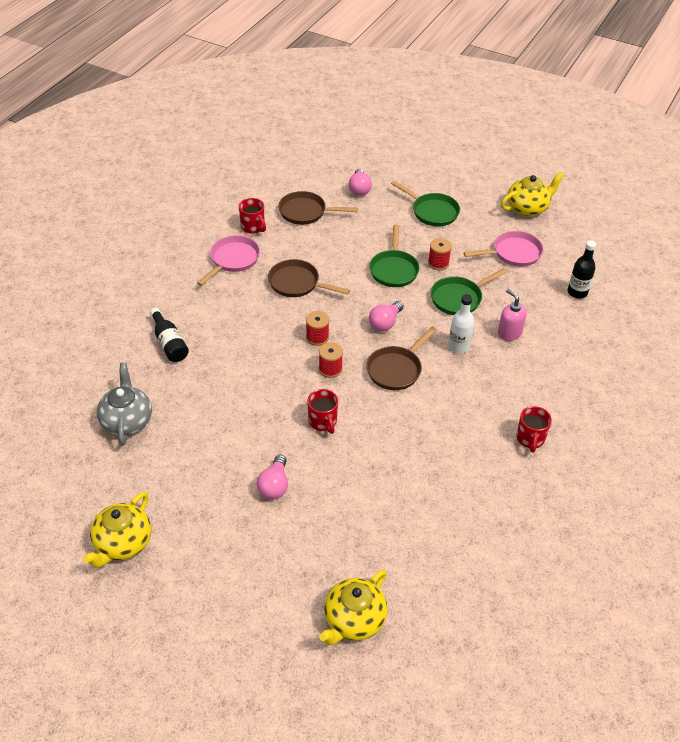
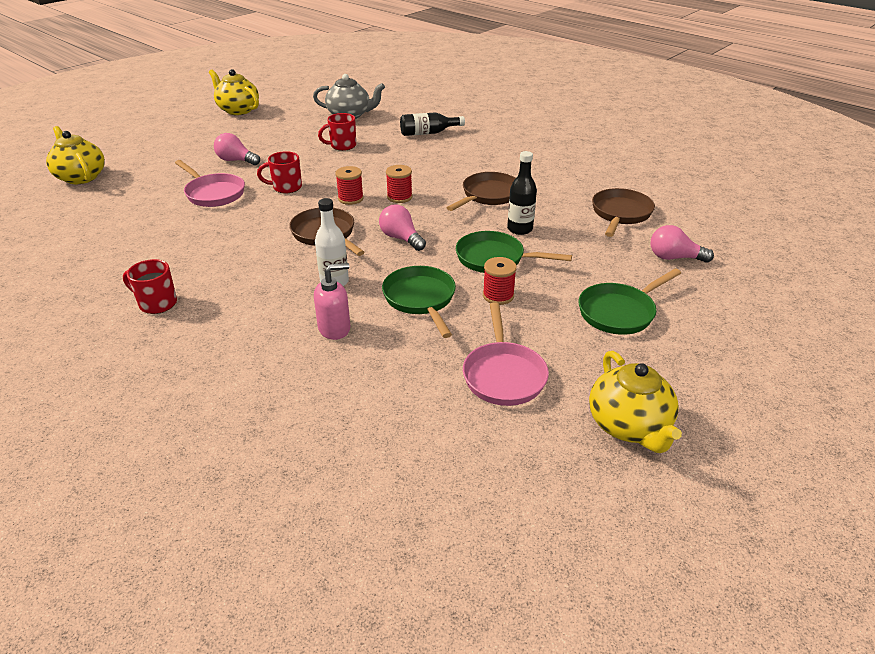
camera: 105 degrees right, 10 degrees down
(233, 260) = (537, 166): pink pan -> pink pan (213, 193)
(253, 227) = (593, 181): red mug -> red mug (342, 146)
(577, 292) = (384, 426): black bottle -> black bottle (520, 229)

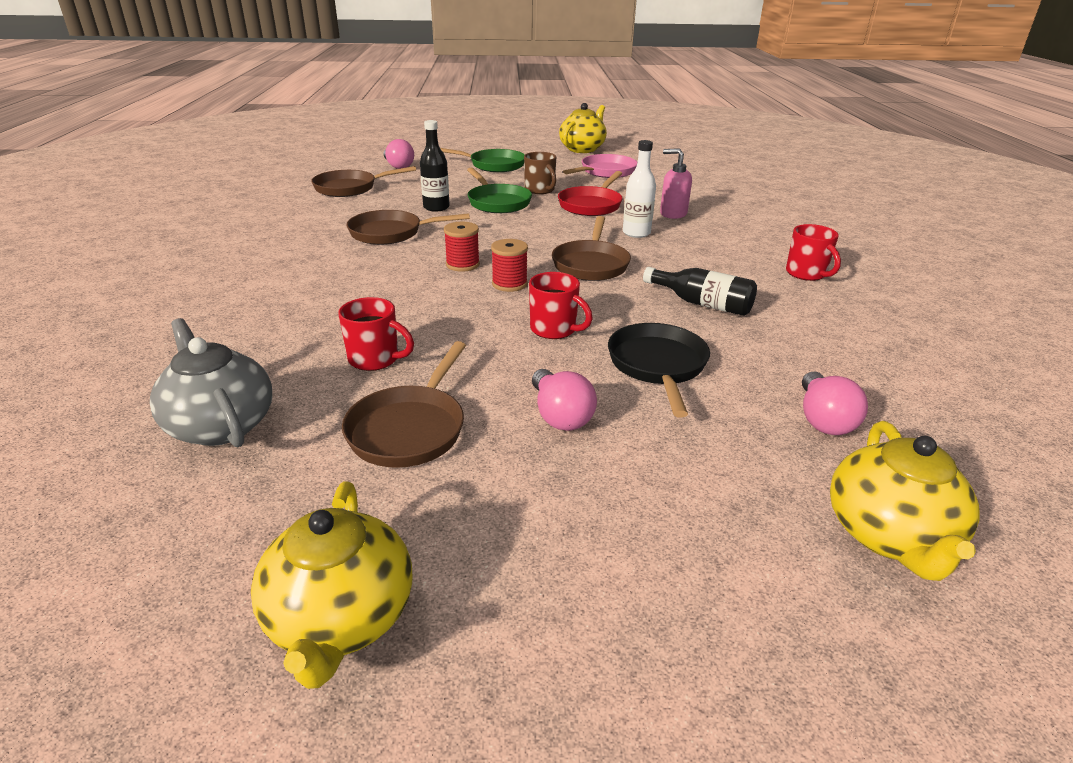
camera: 135 degrees left, 5 degrees down
(213, 193) = (658, 366): pink pan -> black pan
(286, 137) = (410, 428): none -> brown pan
(401, 238) = (533, 236): pink light bulb -> pink light bulb (823, 419)
(421, 299) = (591, 205): green pan -> red pan
(428, 133) = (241, 321): black bottle -> black bottle (702, 303)
(498, 296) = (540, 190): red spool -> brown mug

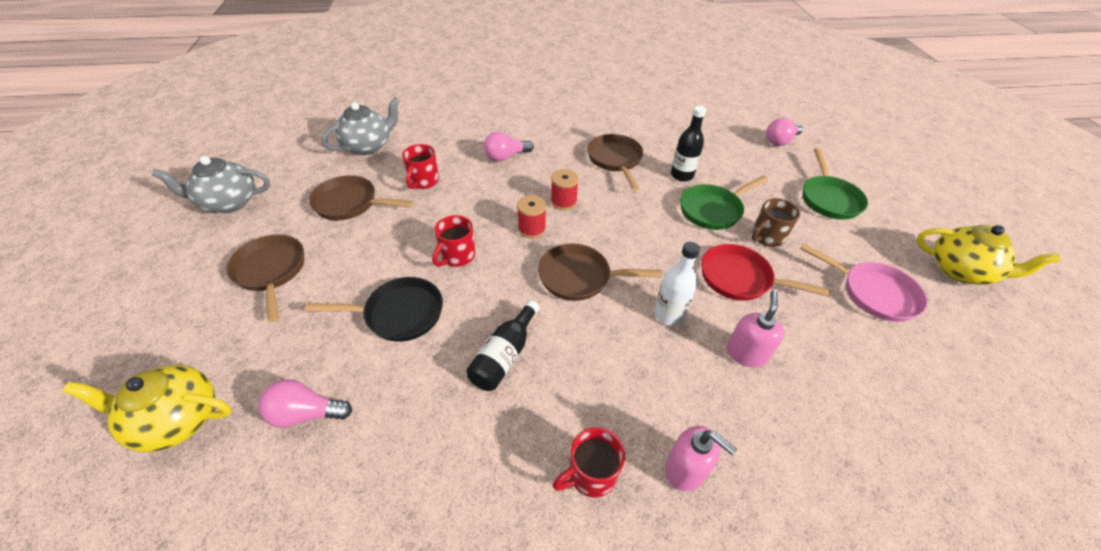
camera: 85 degrees right, 15 degrees up
(341, 619) = (228, 202): yellow teapot -> grey teapot
(350, 188) = (705, 126): brown pan -> brown pan (271, 272)
(560, 415) = (348, 261): pink light bulb -> pink light bulb (506, 157)
(784, 243) = (685, 470): none -> pink soap dispenser

